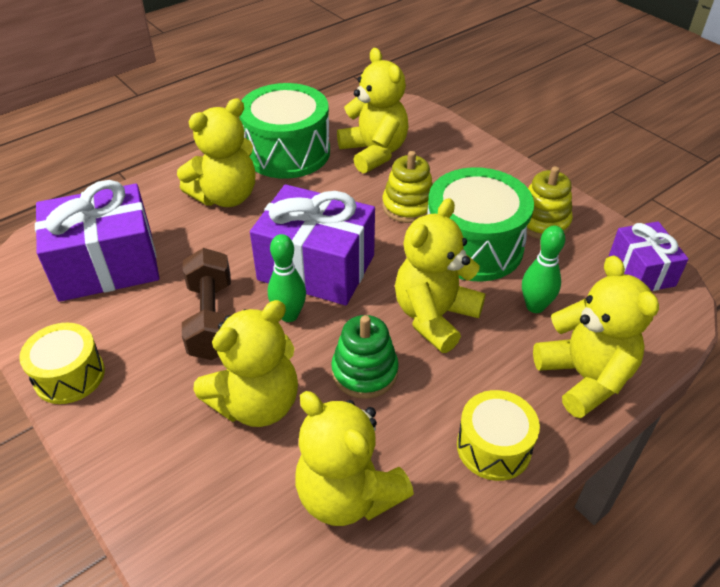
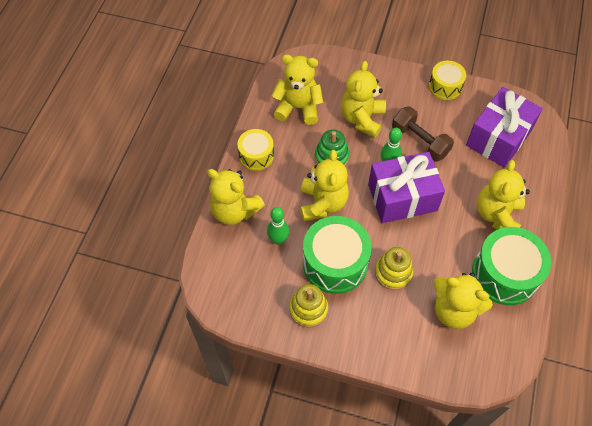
camera: 145 degrees right, 15 degrees up
(641, 271) = (234, 302): purple gift -> none

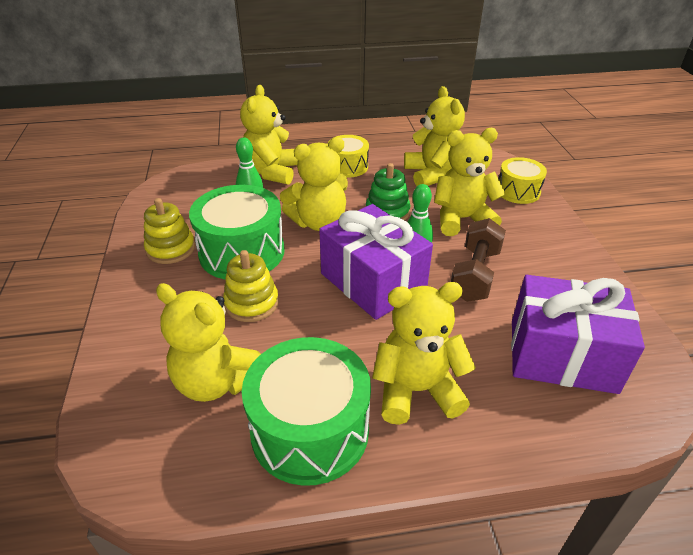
camera: 65 degrees right, 20 degrees down
(445, 86) = (590, 274): yellow drum -> yellow drum (518, 191)
(454, 310) = (217, 381): yellow teddy bear -> yellow teddy bear turned 60 degrees counterclockwise

